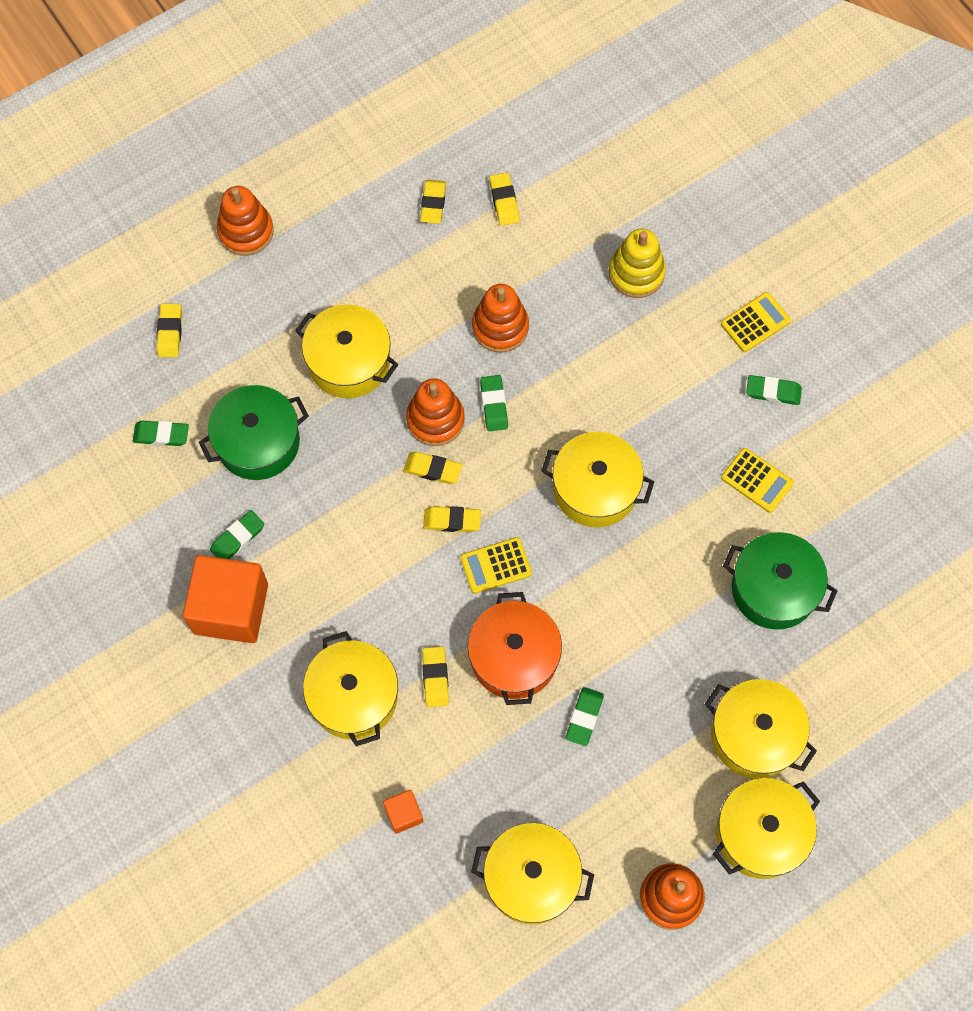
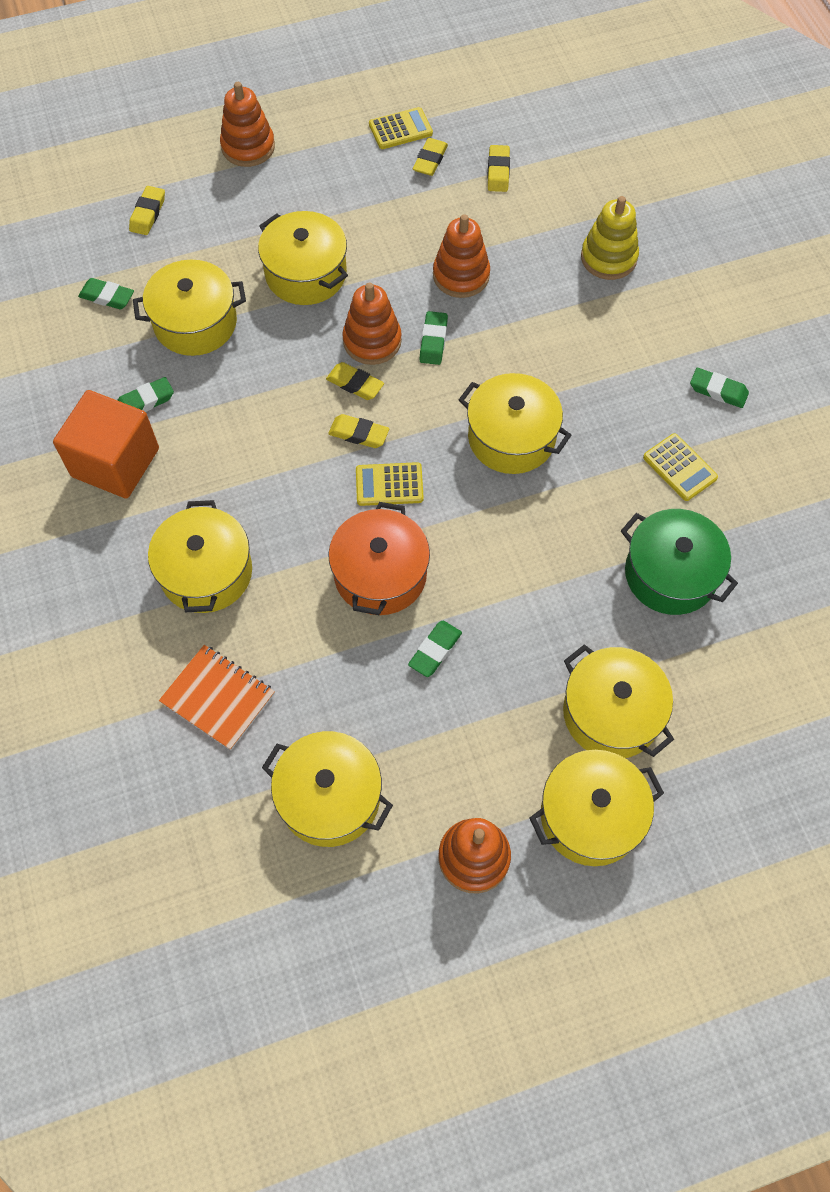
camera: 15 degrees right, 5 degrees down
(258, 442) = (195, 323): green pot -> yellow pot
(404, 814) = (218, 698): orange cube -> orange notebook
(435, 678) = (294, 574): yellow eraser -> none
(755, 322) = (716, 325): yellow calculator -> yellow calculator (400, 129)

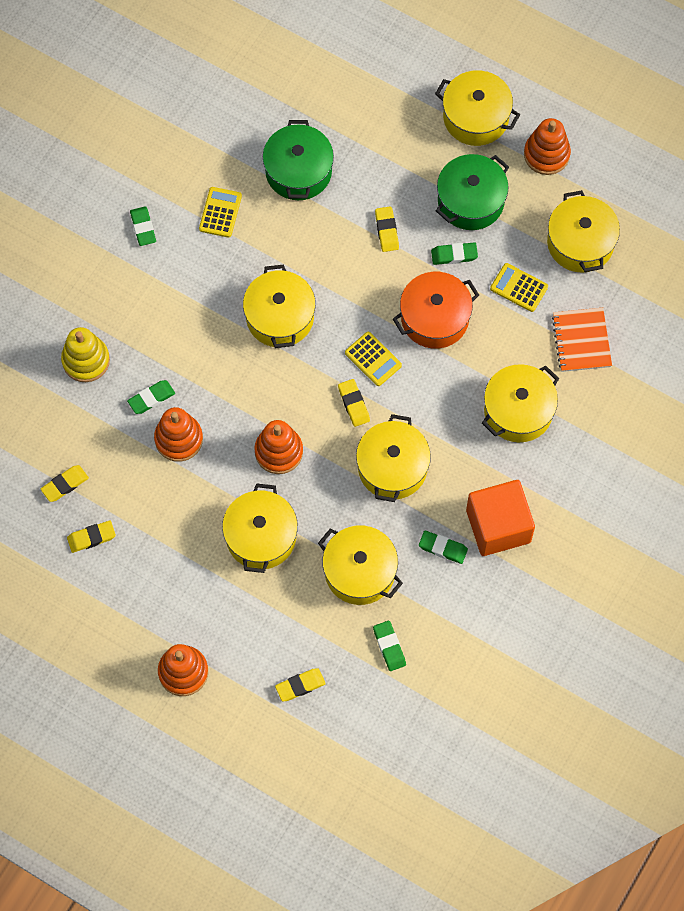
camera: 130 degrees left, 5 degrees up
(355, 384) = (320, 435): yellow eraser -> yellow eraser (387, 231)
(400, 129) = (78, 581): yellow calculator -> yellow calculator (519, 288)
(433, 341) = (246, 415): green eraser -> green eraser (151, 398)
(485, 721) = (470, 201): none -> green pot
(611, 713) = (410, 145): yellow pot -> yellow pot (392, 467)

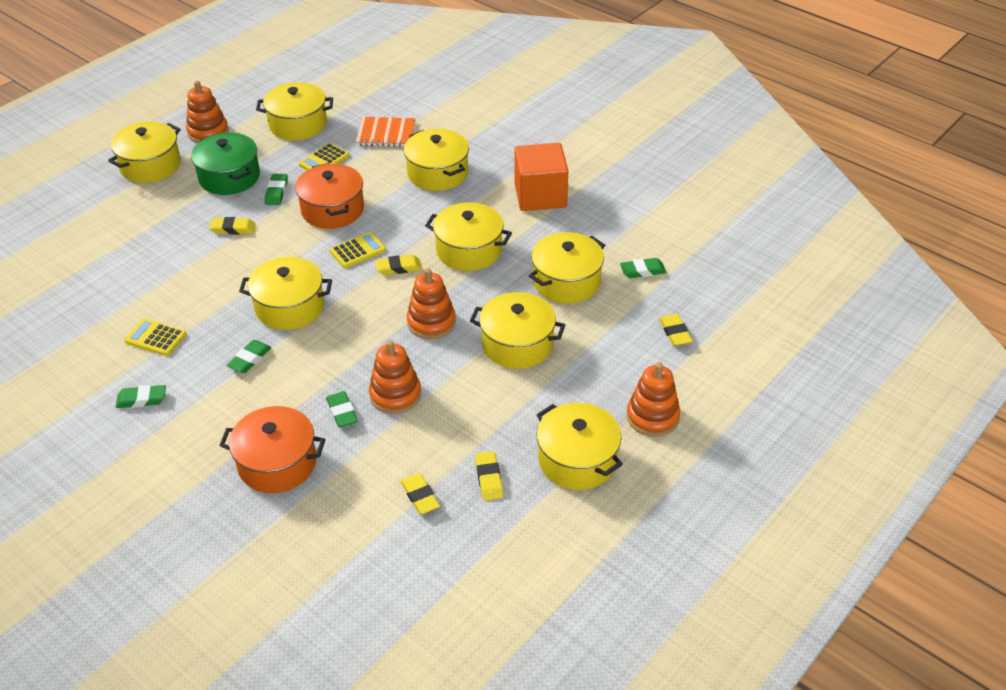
camera: 80 degrees left, 25 degrees down
(86, 360) = (277, 463): yellow stacking toy -> orange pot
(122, 610) = (577, 460): none -> yellow pot
(298, 171) = (141, 278): green pot -> none
(443, 548) = (554, 229): green eraser -> green eraser (249, 359)

